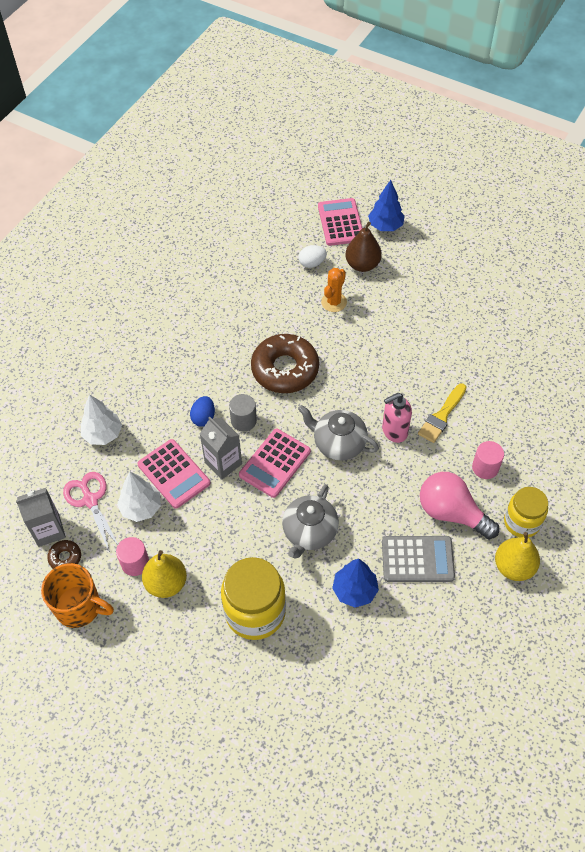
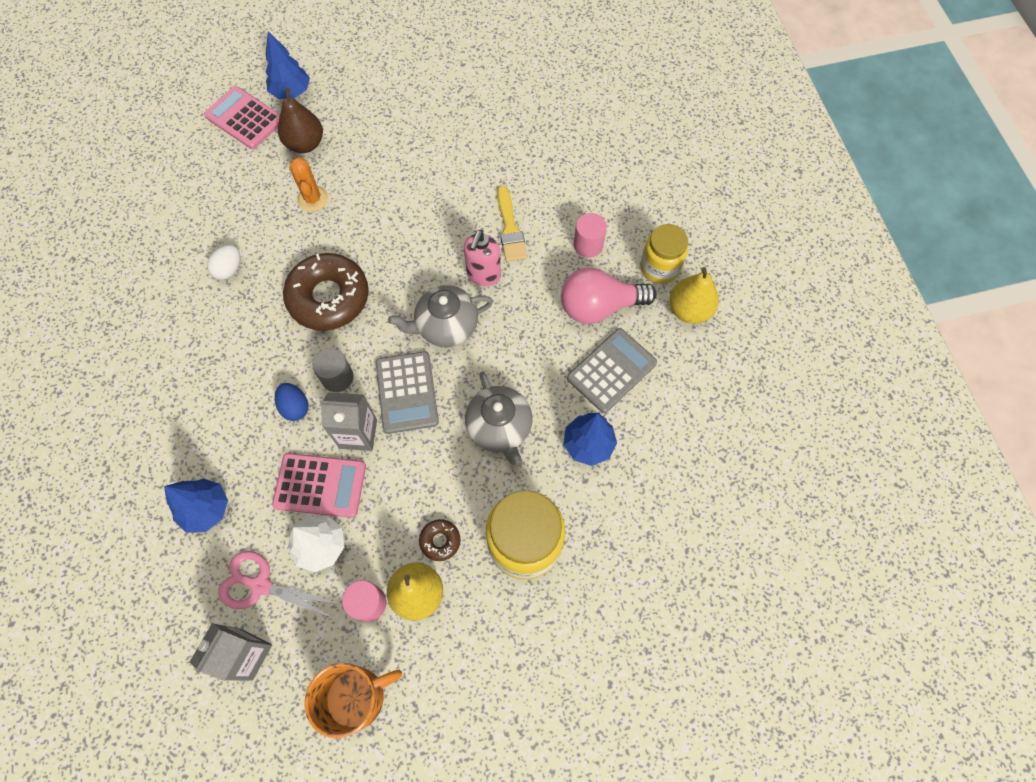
camera: 45 degrees left, 10 degrees up
(65, 557) = (292, 664): brown donut -> brown donut (440, 541)
(103, 434) = (206, 509): white tree -> blue tree
(275, 463) = (407, 392): pink calculator -> grey calculator
(312, 263) = (255, 177): white egg -> white egg (229, 269)

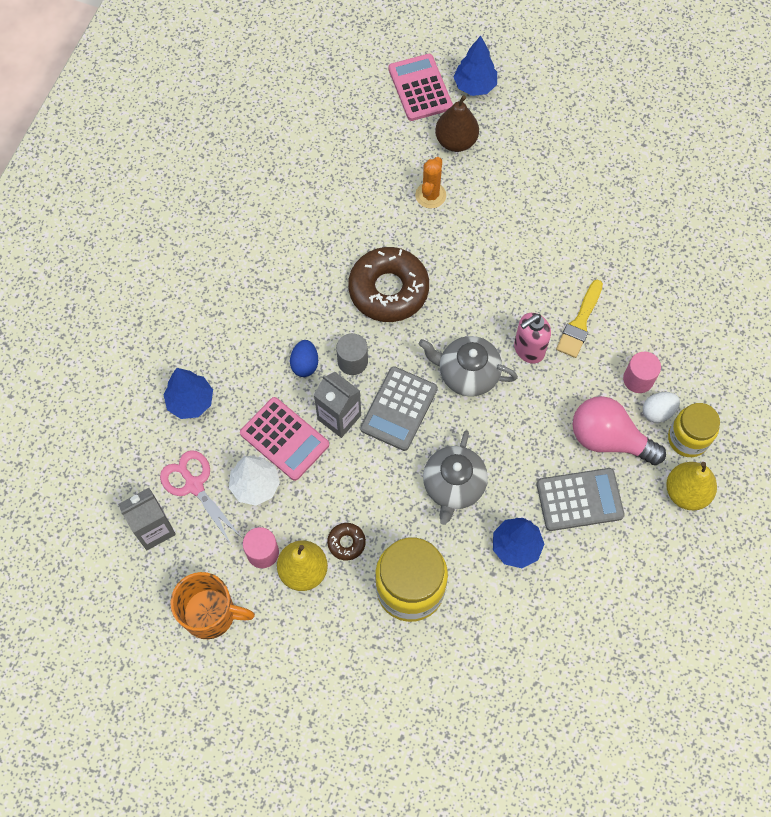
camera: 35 degrees right, 0 degrees up
(229, 269) = (325, 217): white egg -> white egg (657, 412)

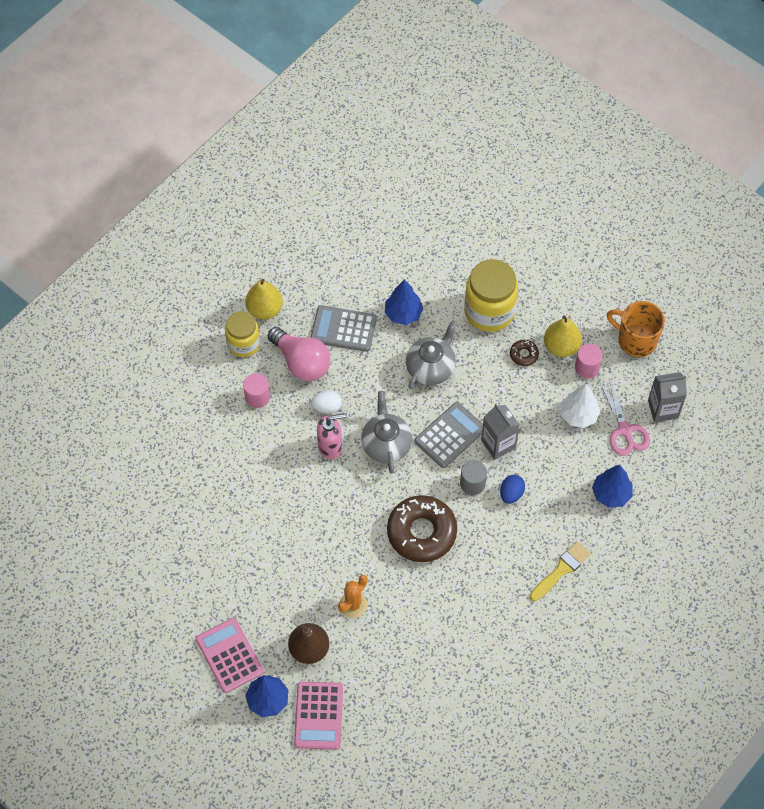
camera: 160 degrees left, 5 degrees down
(284, 439) = (546, 442): pink calculator -> pink calculator (229, 655)
(467, 374) = (386, 444): grey teapot -> grey teapot turned 135 degrees counterclockwise
(580, 323) = (280, 454): yellow brush -> yellow brush (561, 570)
(657, 412) = (255, 369): white egg -> white egg (327, 407)

